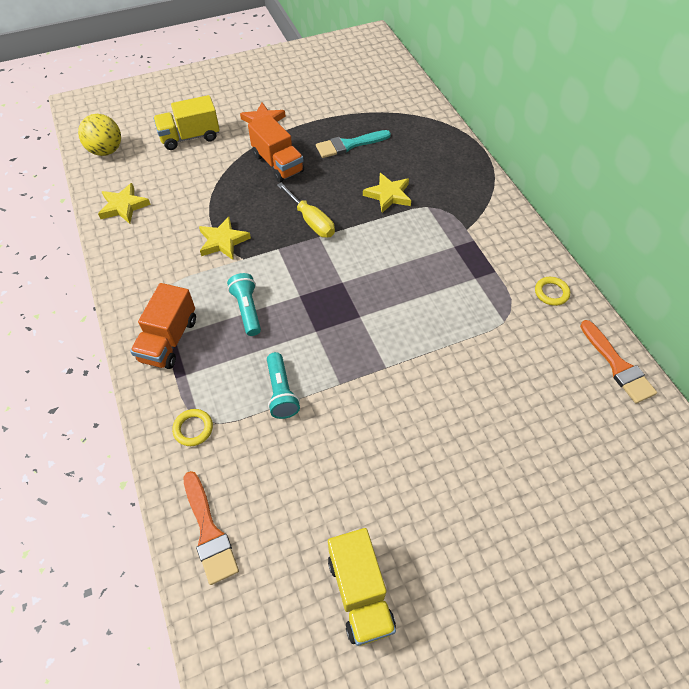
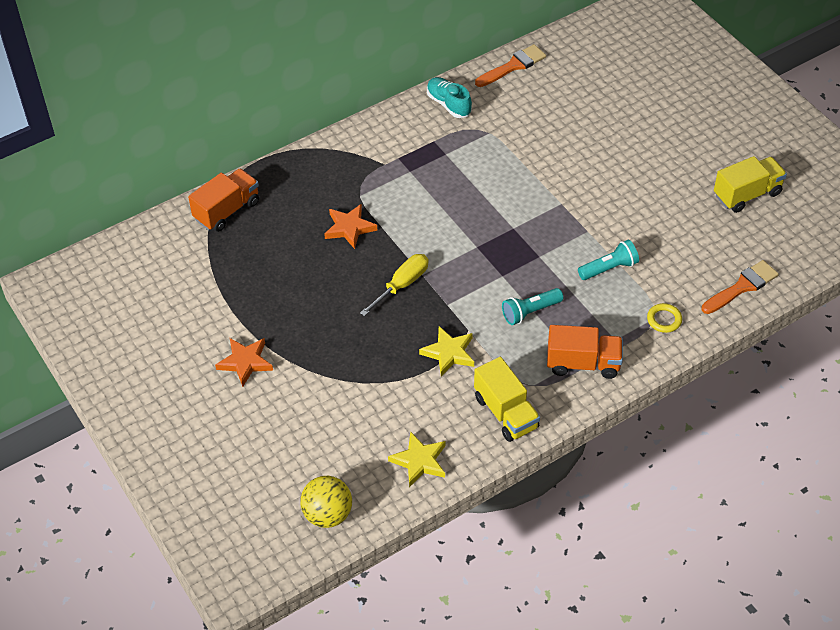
camera: 100 degrees left, 5 degrees down
(190, 137) = (286, 431): yellow truck -> yellow truck (506, 413)
(278, 163) = (318, 332): orange truck -> orange truck (227, 210)
(349, 145) = (274, 272): turquoise brush -> none
(388, 195) = (349, 228): yellow star -> orange star
(551, 293) = (448, 104): yellow ring -> turquoise shoe

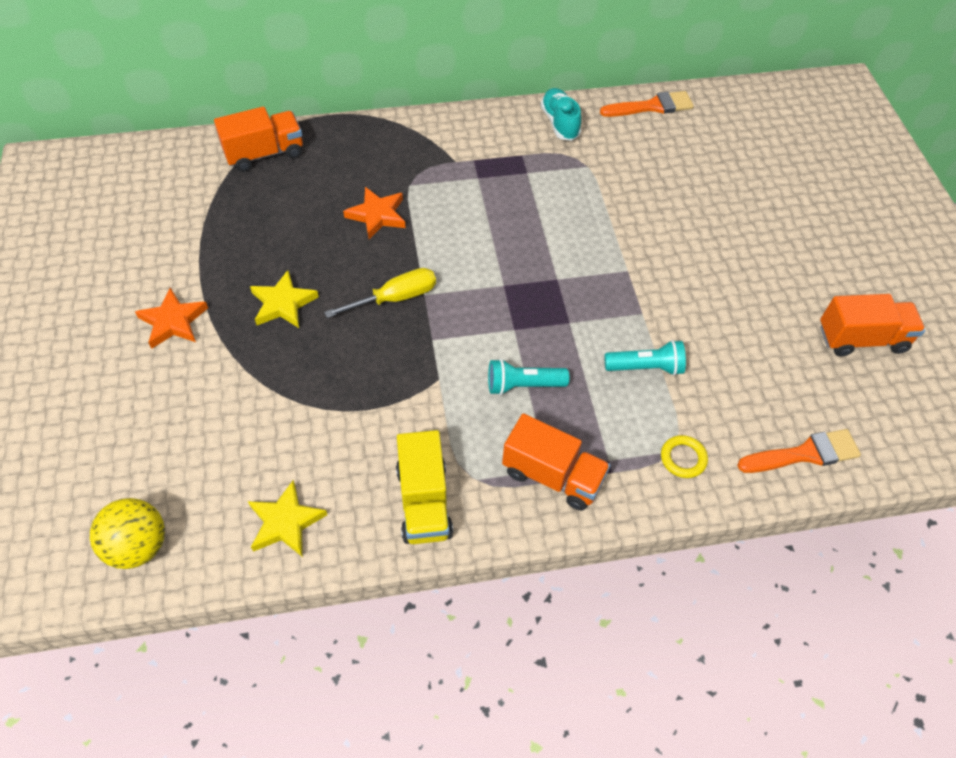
camera: 20 degrees right, 5 degrees up
(449, 353) = (400, 398): yellow star -> yellow star (283, 303)
(747, 194) = (861, 339): yellow truck -> orange truck

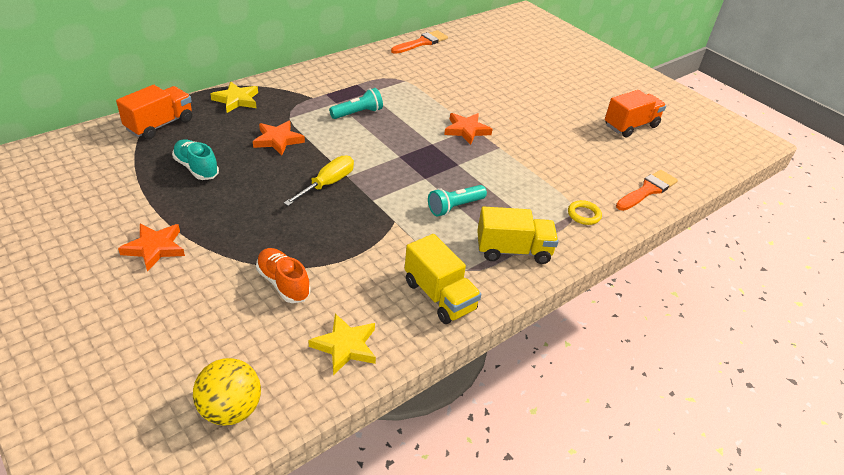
camera: 30 degrees left, 15 degrees down
(270, 416) = (283, 283): none -> orange shoe
(283, 303) = (242, 211): yellow star -> yellow star (236, 100)
(552, 475) = (513, 250): orange truck -> yellow truck
(560, 123) = (369, 62): turquoise shoe -> turquoise shoe (196, 168)
(616, 272) = (466, 130): none -> orange star
(645, 367) = (524, 174): turquoise flashlight -> turquoise flashlight (358, 113)

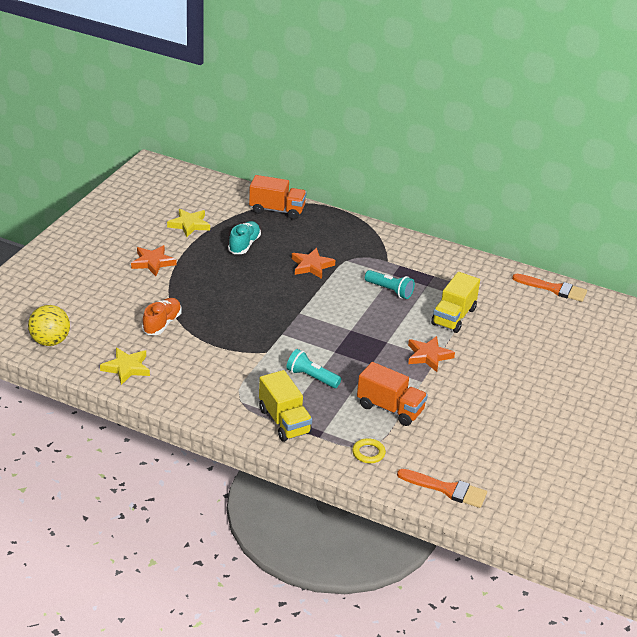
camera: 65 degrees right, 5 degrees down
(236, 100) = (343, 228): yellow star -> yellow star (189, 225)
(327, 184) = (281, 307): yellow screwdriver -> none
(439, 296) = (203, 396): yellow truck -> yellow truck (453, 317)
(630, 126) = (555, 461): orange truck -> orange truck (390, 408)

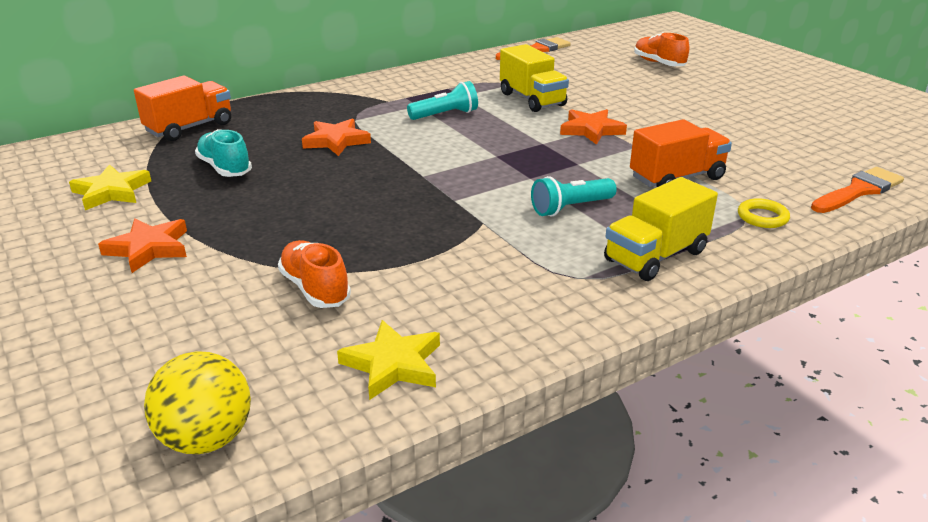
camera: 55 degrees left, 5 degrees down
(284, 421) = (655, 256): yellow truck -> yellow truck turned 135 degrees clockwise
(595, 355) = (659, 63): none -> orange shoe

